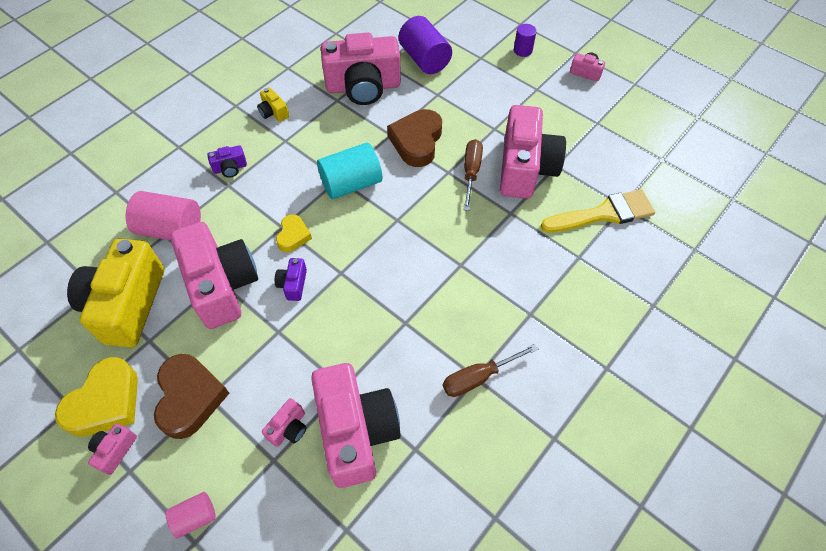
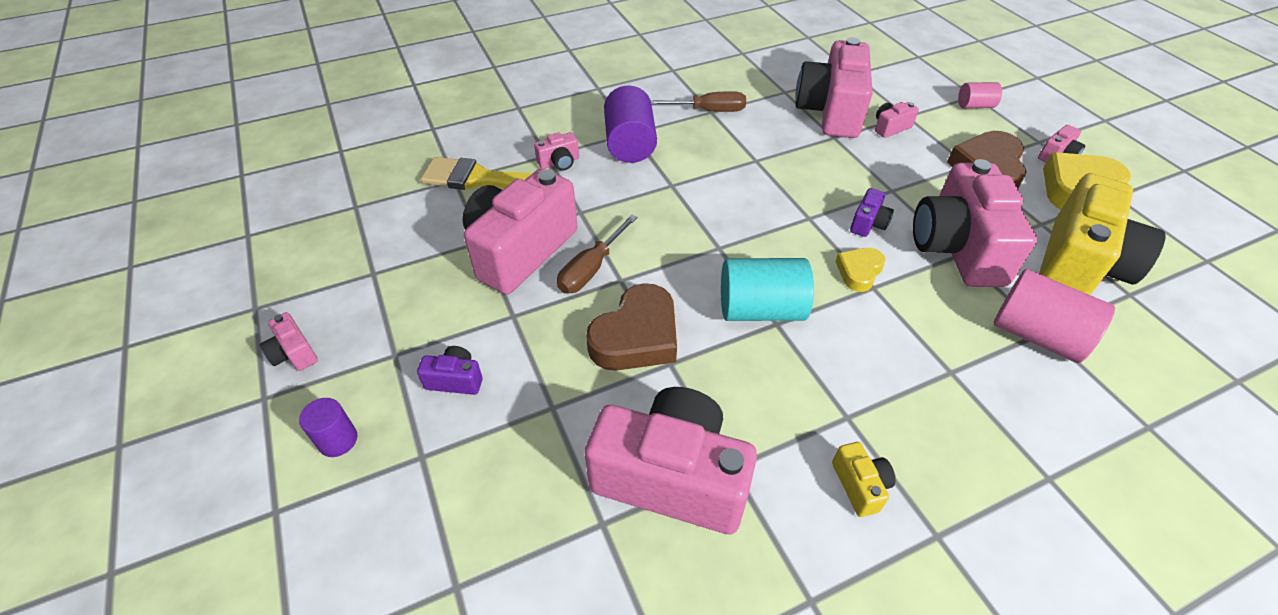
camera: 155 degrees left, 10 degrees down
(230, 168) = (947, 399): purple camera -> purple camera (455, 380)
(424, 59) = (522, 497): purple cylinder -> purple cylinder (630, 144)
(562, 253) = (559, 162): none -> pink camera

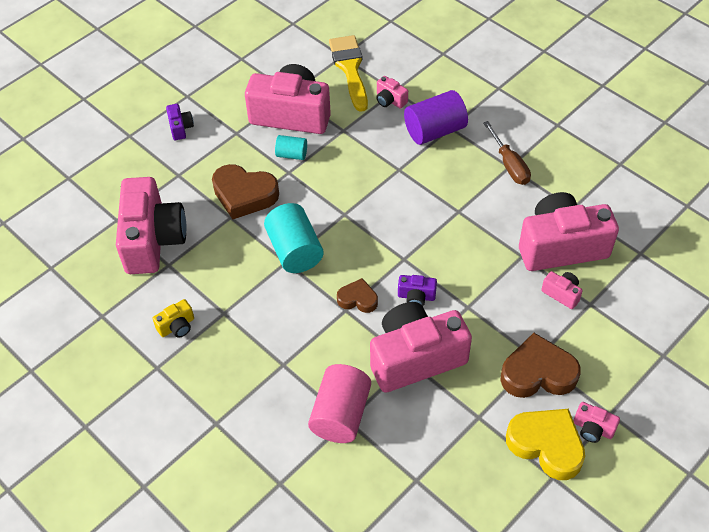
camera: 70 degrees right, 5 degrees up
(294, 353) = (172, 57): pink camera -> none
(338, 440) = (127, 100): purple cylinder -> none
(591, 269) = (292, 154): brown screwdriver -> turquoise cylinder
(859, 272) = (358, 299): yellow heart -> brown heart
(975, 106) = (643, 357): pink cylinder -> none
(1079, 264) = (437, 444): yellow camera -> none

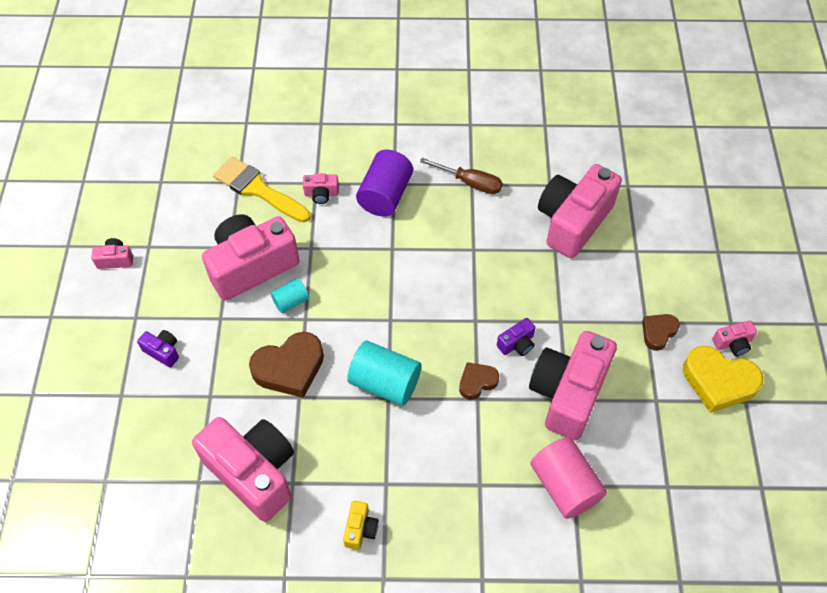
camera: 45 degrees left, 5 degrees up
(538, 373) = (658, 332): brown heart -> brown heart, size x0.57
(546, 445) = (718, 382): yellow heart -> yellow heart turned 150 degrees counterclockwise
(562, 294) = (611, 258): pink camera -> pink camera (115, 260)

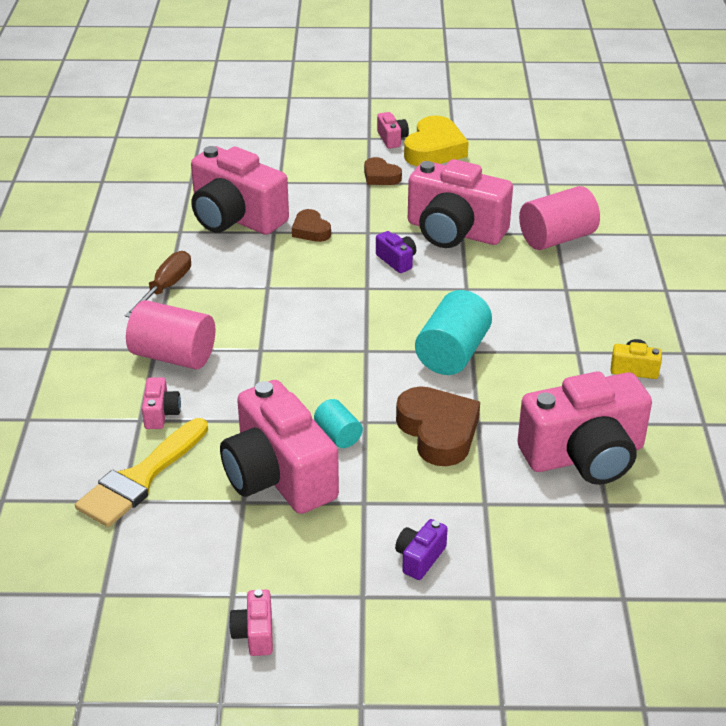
camera: 90 degrees left, 20 degrees down
(253, 472) = (584, 456): pink camera -> pink camera turned 150 degrees counterclockwise
(385, 195) = (173, 356): purple cylinder -> pink cylinder
(477, 382) = (446, 288): brown heart -> brown heart (311, 230)

